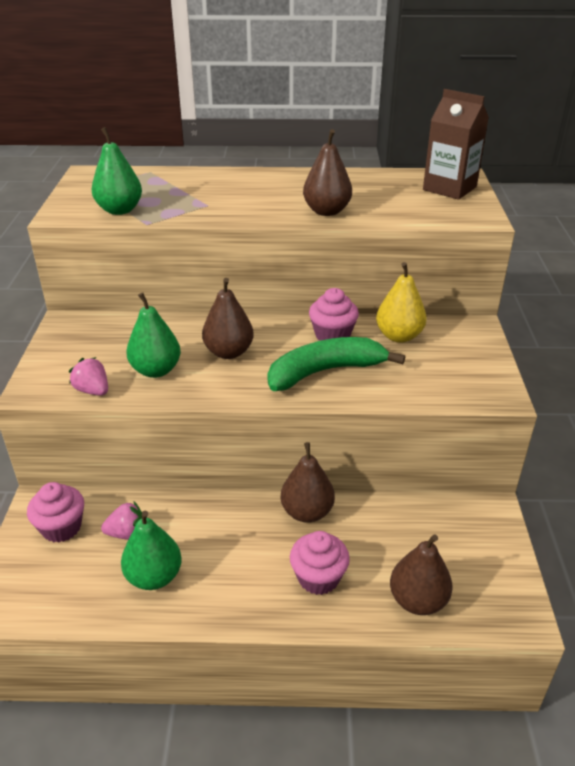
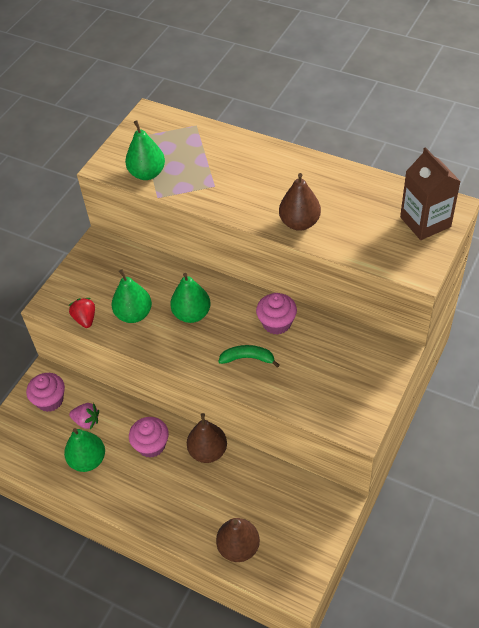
camera: 30 degrees right, 15 degrees up
(93, 391) = (85, 319): pink strawberry -> red strawberry
(229, 352) = (192, 314): brown pear -> green pear
(318, 577) = (186, 504): pink cupcake -> pink cupcake (151, 445)
(325, 372) = (248, 358): green banana -> green banana, size x0.55
(399, 336) = (326, 342): yellow pear -> none

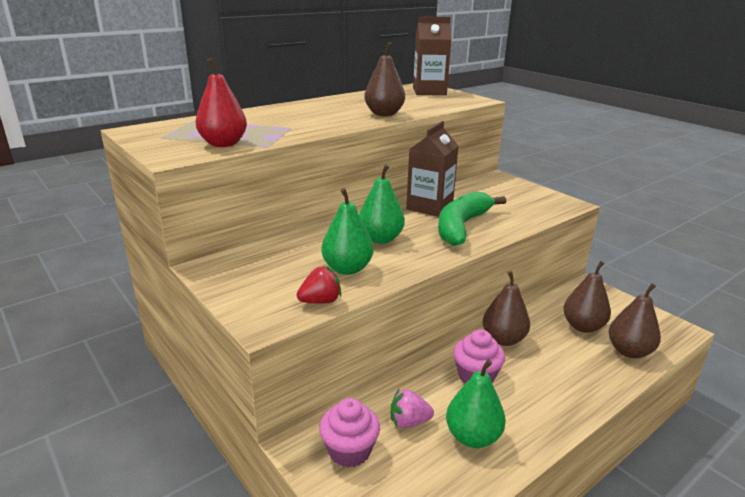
camera: 70 degrees left, 25 degrees down
(85, 319) = (320, 301): red strawberry -> red strawberry turned 150 degrees clockwise
(86, 421) = (409, 422): pink strawberry -> pink strawberry turned 135 degrees counterclockwise
(147, 173) = (223, 144): green pear -> red pear
(248, 358) = (462, 226): green banana -> green banana, size x1.83
(260, 507) = (583, 326): none -> brown pear
(276, 323) = (429, 207): pink cupcake -> brown carton

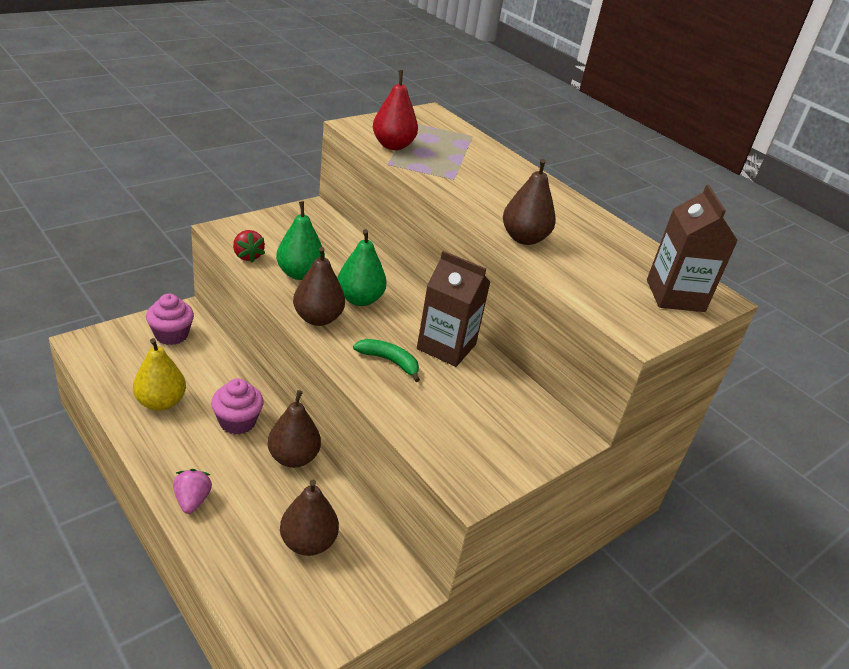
camera: 85 degrees right, 10 degrees up
(409, 422) = (190, 369): pink strawberry -> pink strawberry (192, 500)
(462, 226) = (389, 361): green banana -> green banana, size x0.55
(472, 437) = (161, 402): green pear -> yellow pear
(629, 351) = (250, 572): brown pear -> brown pear (318, 318)

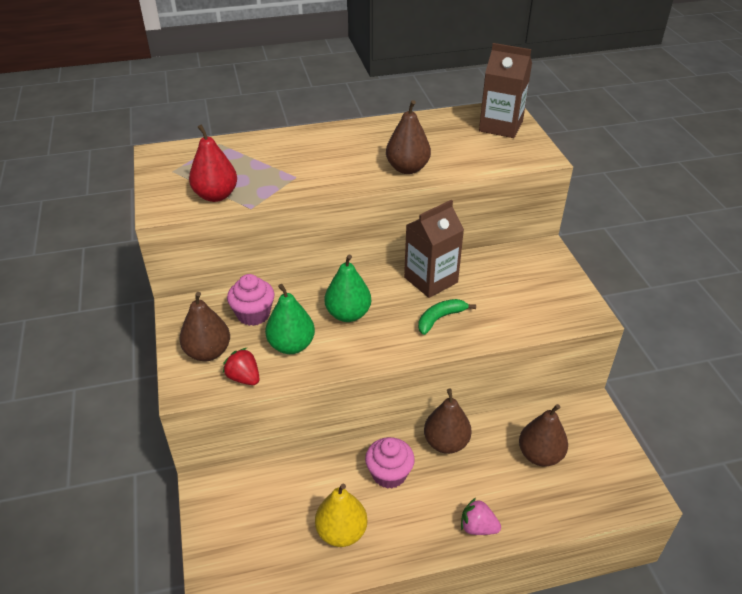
camera: 60 degrees left, 5 degrees up
(171, 335) = (238, 506): pink cupcake -> pink cupcake (253, 314)
(247, 256) = (244, 378): red strawberry -> red strawberry turned 135 degrees counterclockwise
(318, 318) = (367, 349): brown pear -> brown pear (208, 352)

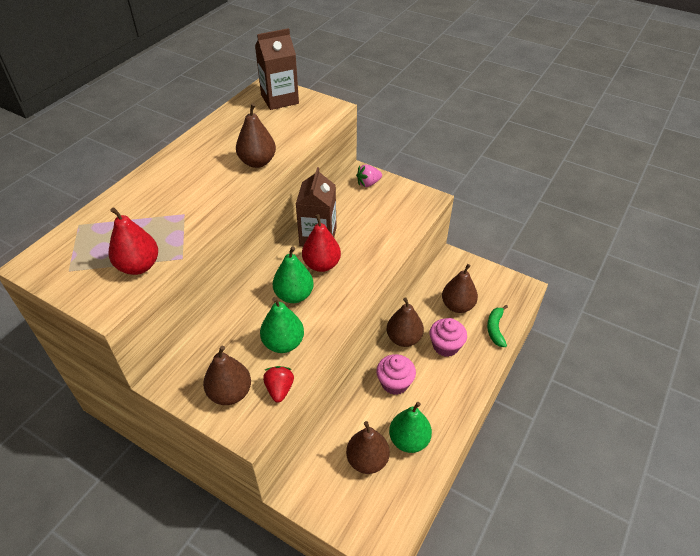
camera: 45 degrees left, 5 degrees up
(244, 378) = (279, 389): red strawberry -> red strawberry turned 90 degrees clockwise
(253, 314) = (228, 342): pink cupcake -> pink cupcake (445, 346)
(287, 515) = (367, 460): none -> brown pear
(341, 532) = (409, 440): yellow pear -> green pear
(403, 305) = (321, 265): none -> red pear
(440, 318) = (354, 258): green banana -> green banana (495, 329)
(477, 527) = (472, 372): pink strawberry -> pink strawberry (368, 183)

